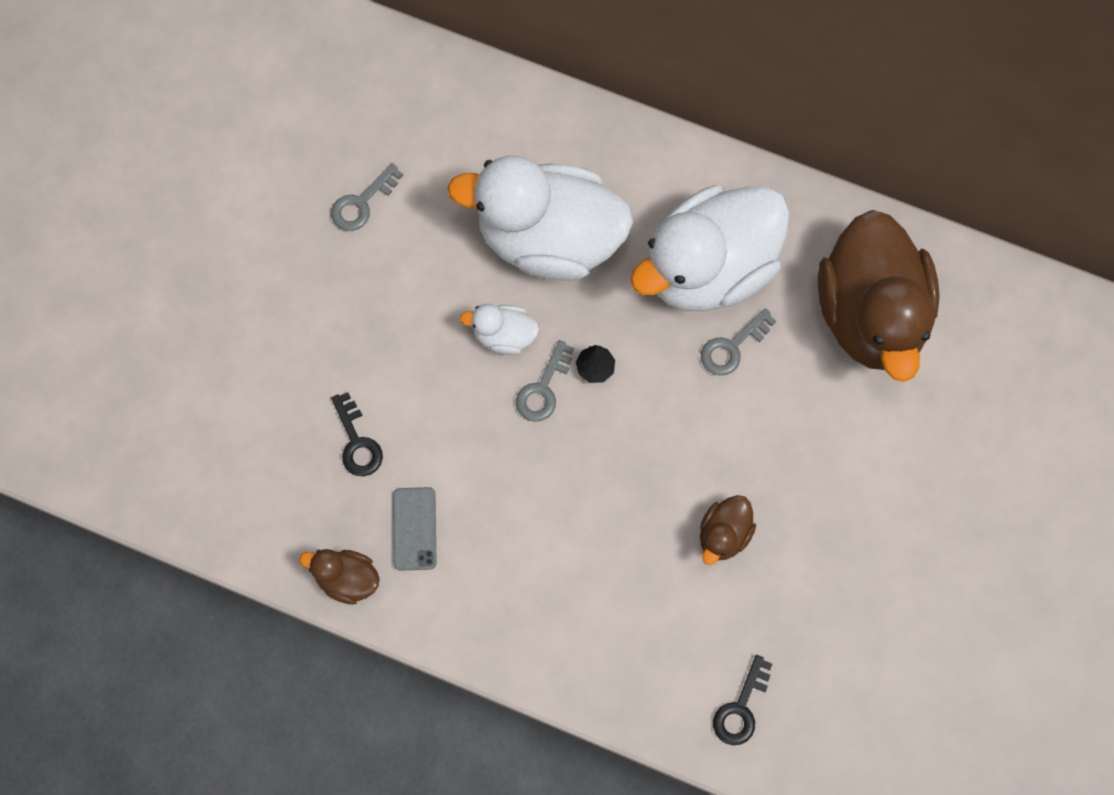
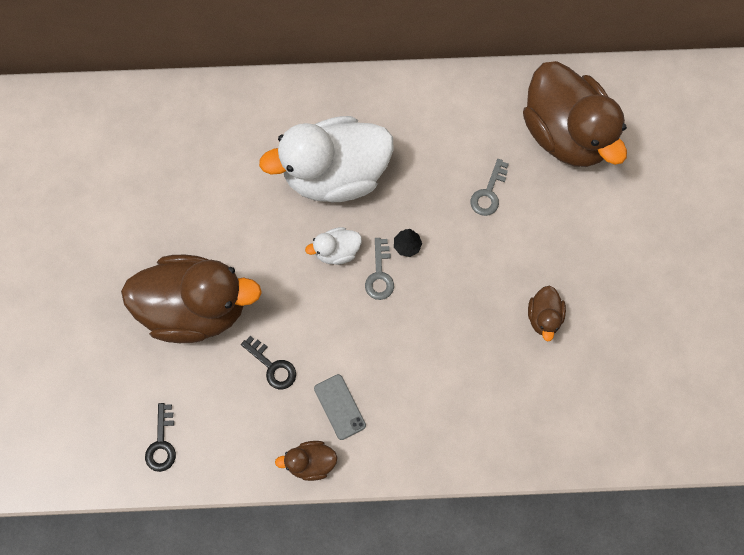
camera: 25 degrees left, 0 degrees up
(299, 328) = (196, 307): none -> brown duck
(362, 203) = (198, 205): grey key -> none
(709, 268) = (448, 149): white duck -> none
(741, 708) = (611, 425): black key -> black key (162, 443)

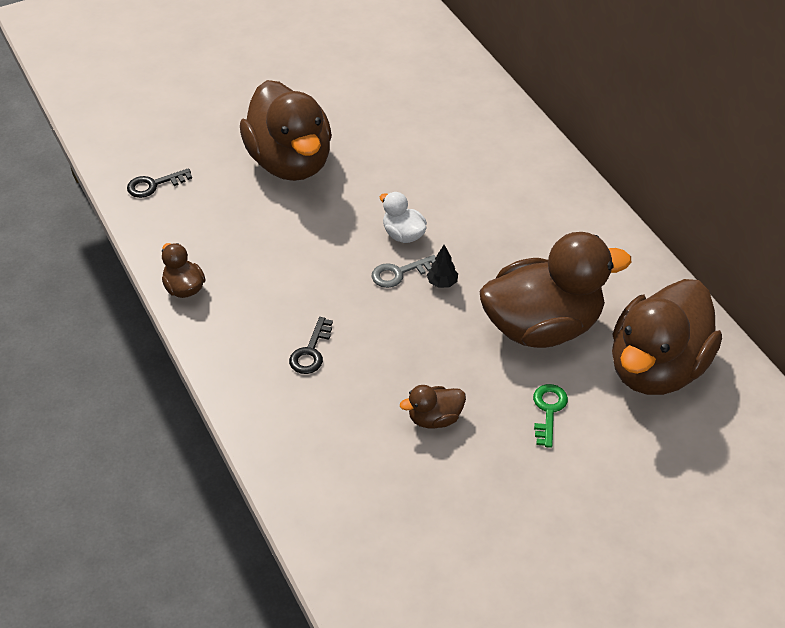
camera: 65 degrees right, 25 degrees down
(272, 366) = (263, 230): black key -> black key (311, 351)
(335, 174) = (480, 207): white duck -> none
(340, 407) = (249, 290): grey phone -> none
(489, 193) = (542, 327): grey key -> brown duck
(572, 231) = (548, 411): none -> green key

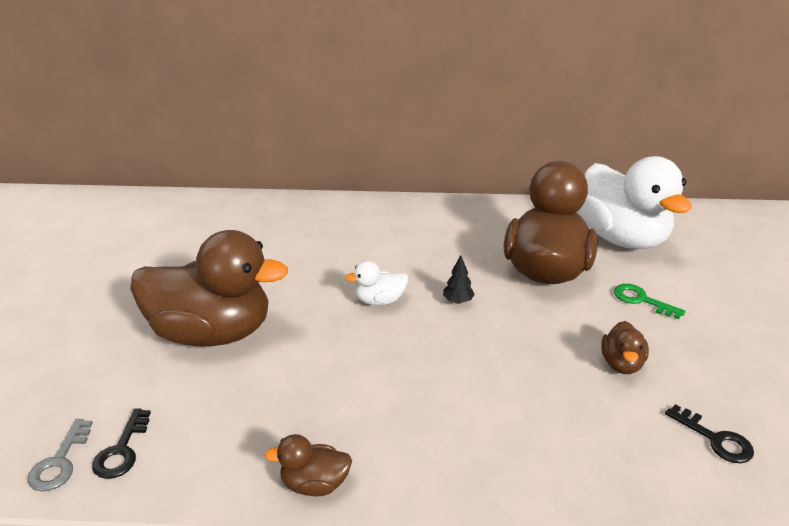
camera: 60 degrees left, 15 degrees down
(311, 351) = (487, 414): black key -> black key (715, 439)
(399, 273) = (426, 320): grey key -> grey key (60, 462)
(656, 368) = (621, 238): brown duck -> white duck

